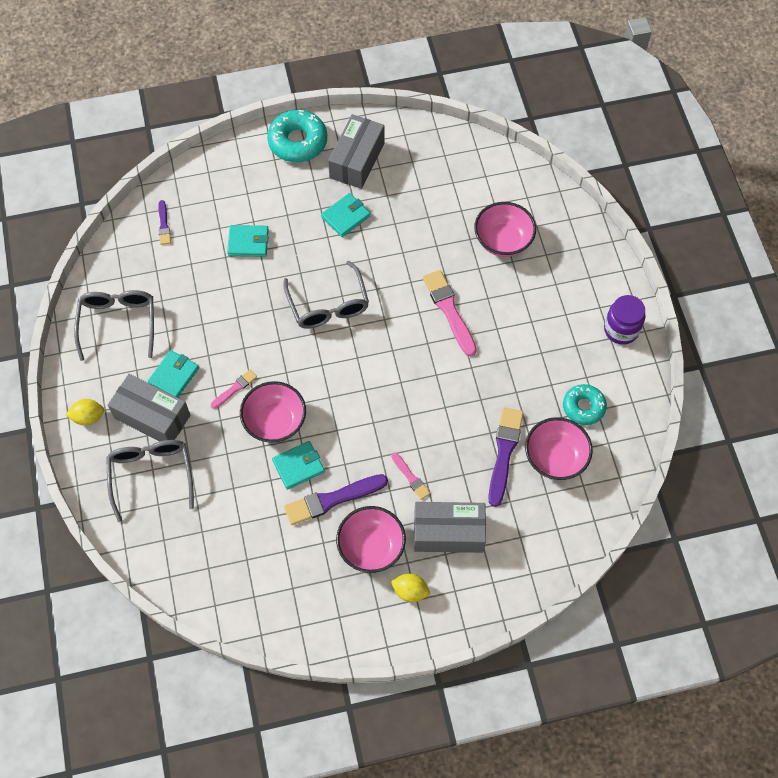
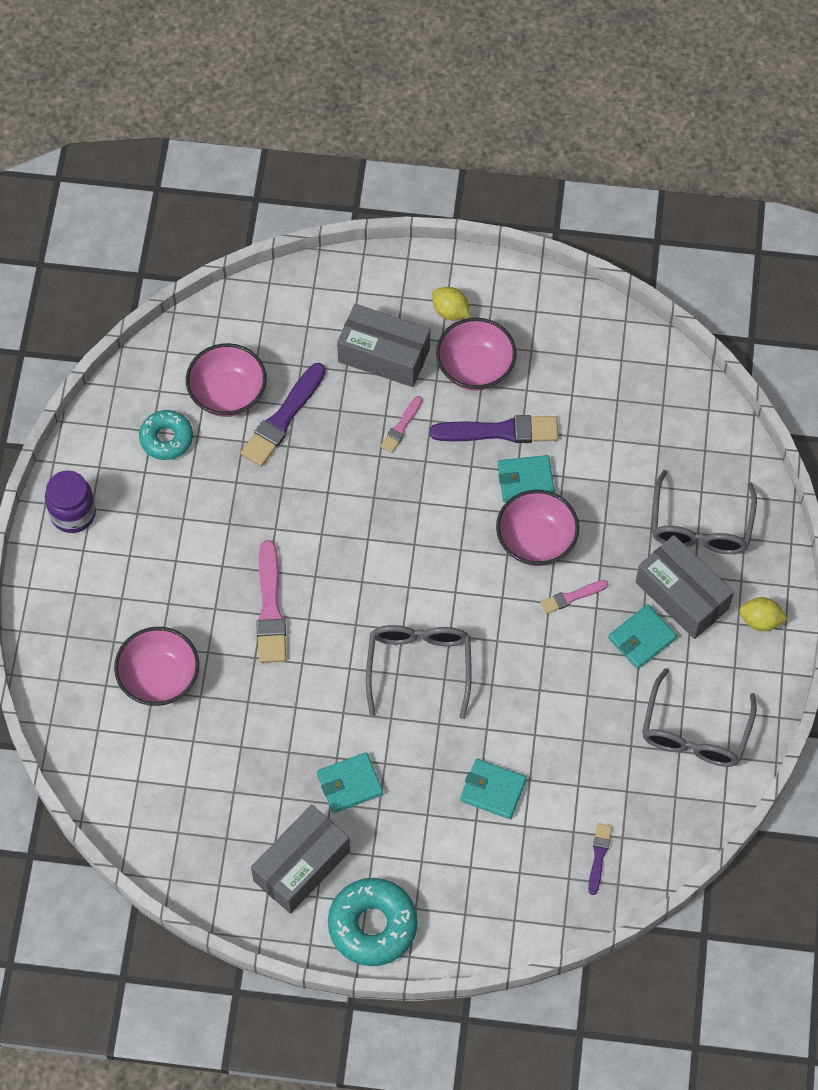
camera: 160 degrees left, 0 degrees up
(410, 477) = (401, 426): pink brush -> pink brush turned 135 degrees counterclockwise

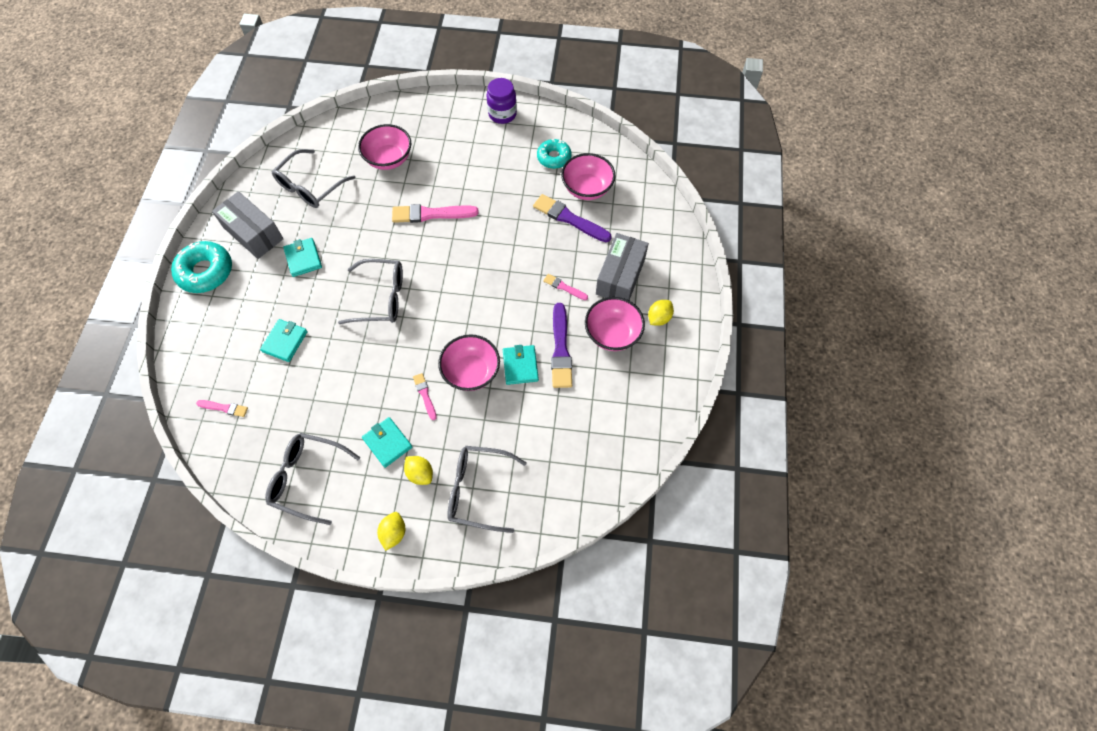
camera: 90 degrees right, 0 degrees up
(210, 791) = (311, 186): none -> grey glasses
(599, 856) = (224, 408): purple brush -> pink brush
(682, 595) = (420, 473): grey box -> yellow lemon

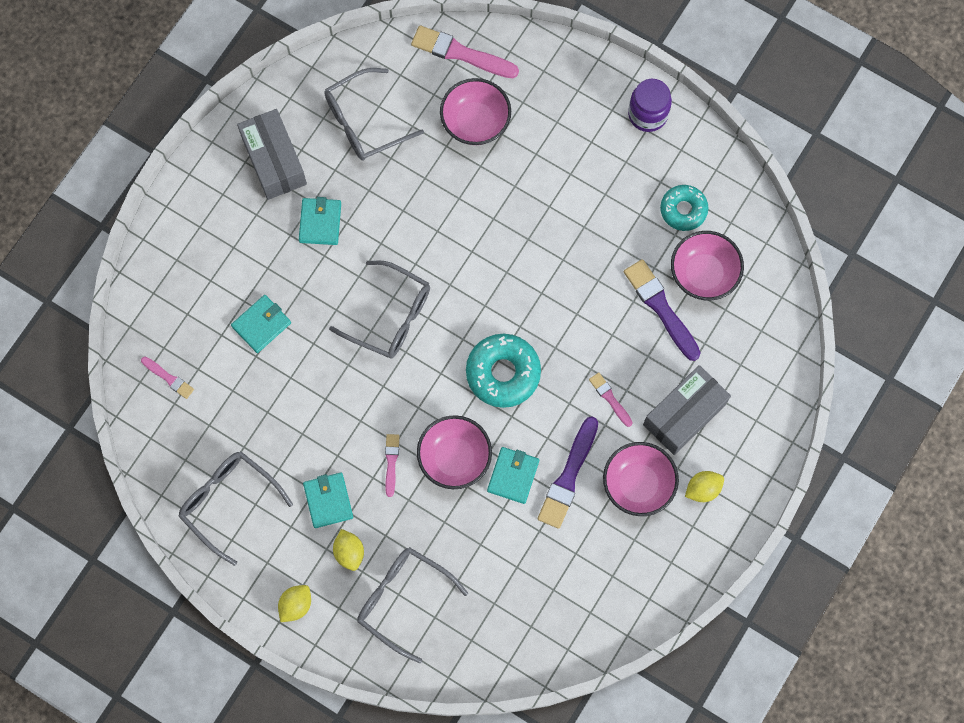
camera: 25 degrees right, 10 degrees up
(205, 272) = (202, 191): turquoise donut -> turquoise donut (503, 373)
(431, 214) = (495, 227): pink brush -> pink brush (461, 53)

